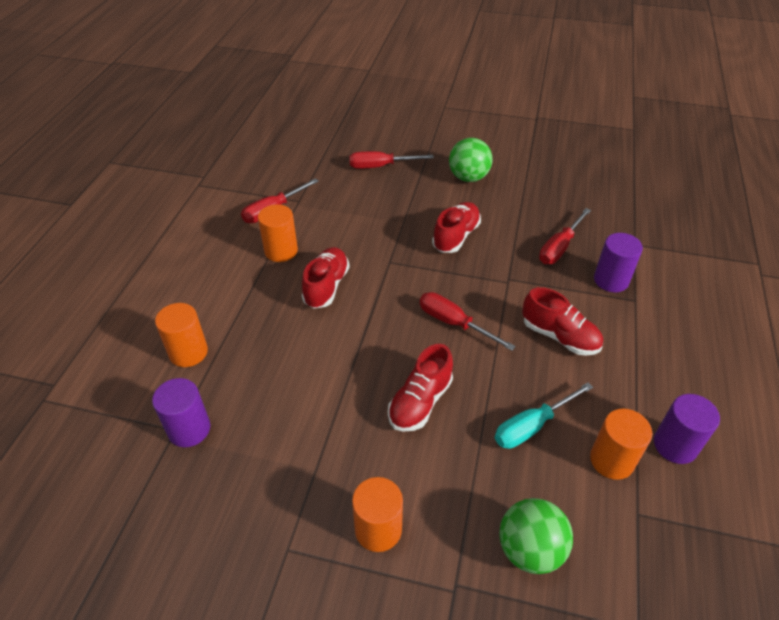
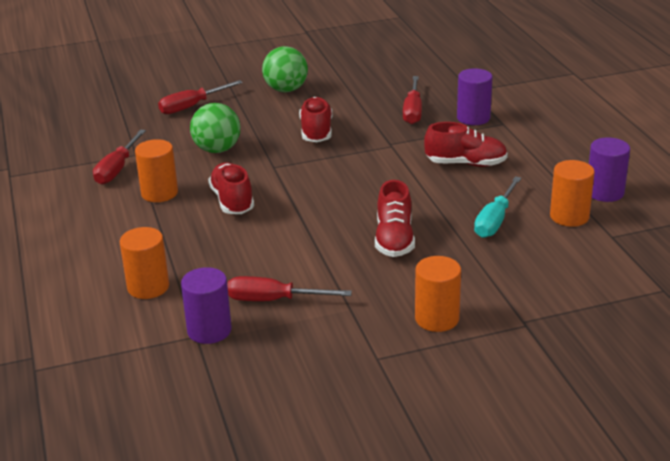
camera: 30 degrees left, 15 degrees down
(454, 323) = (372, 185): red screwdriver -> red screwdriver (274, 300)
(530, 549) = (557, 283): green ball -> green ball (217, 150)

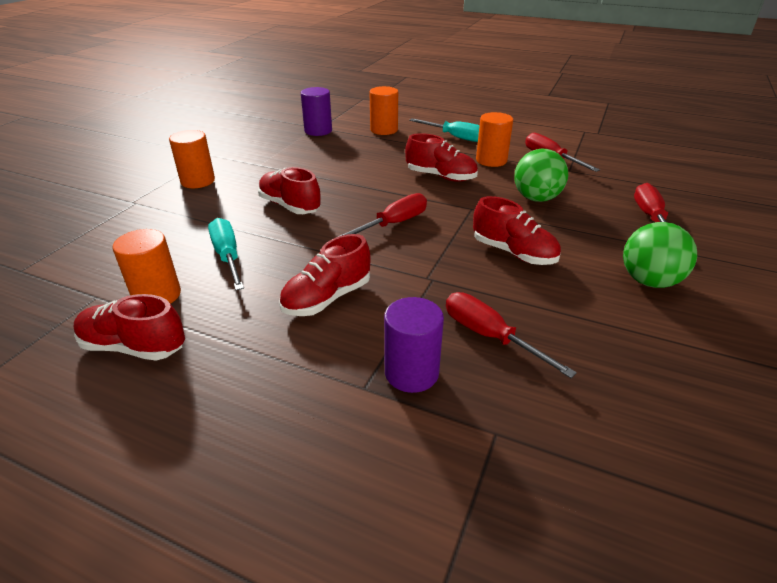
camera: 130 degrees right, 5 degrees up
(117, 234) = (455, 137): none -> turquoise screwdriver
(274, 300) = (309, 150): red screwdriver -> red screwdriver (393, 224)
(605, 192) = (134, 347): purple cylinder -> red shoe

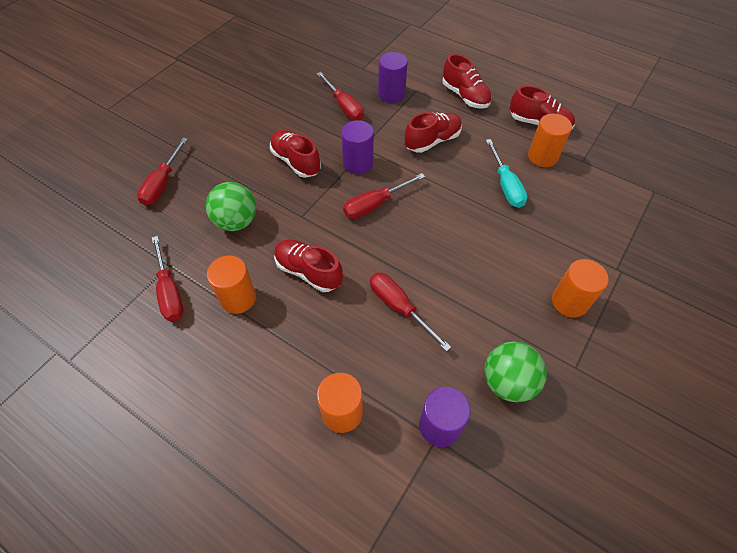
camera: 170 degrees left, 20 degrees up
(290, 206) = (464, 242): red shoe -> red shoe (465, 96)
(353, 167) = (399, 307): none -> red screwdriver
(430, 259) = (358, 163): none -> purple cylinder
(455, 137) = (251, 368): turquoise screwdriver -> none
(649, 281) = (225, 128): green ball -> green ball (507, 382)

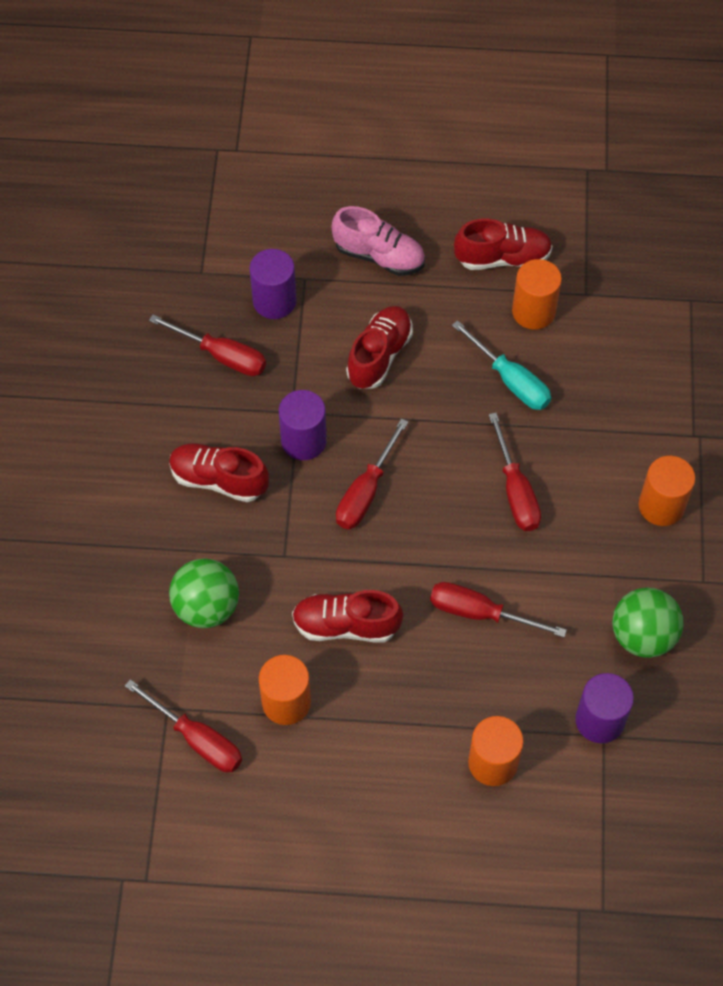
camera: 30 degrees left, 5 degrees up
(163, 183) = (62, 604): red screwdriver -> red screwdriver (515, 491)
(465, 96) = (379, 256): red shoe -> pink shoe

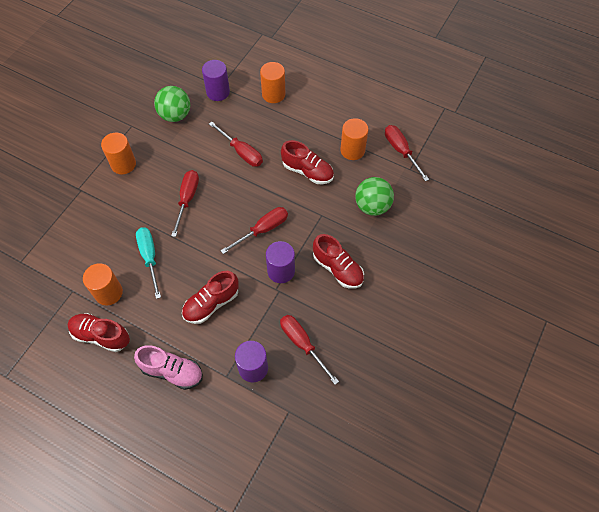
camera: 155 degrees left, 0 degrees up
(379, 256) = (172, 371): pink shoe -> pink shoe turned 150 degrees clockwise

